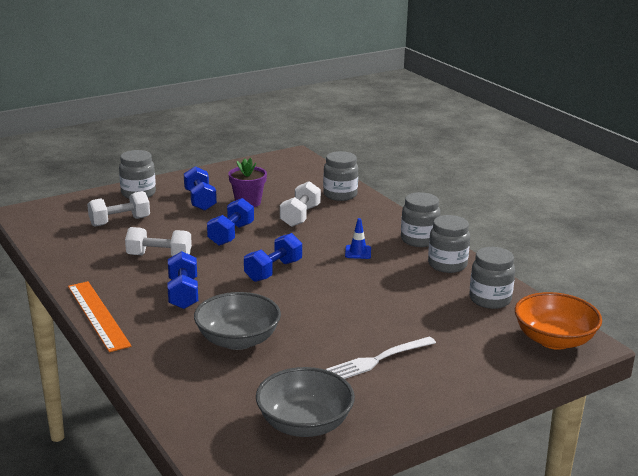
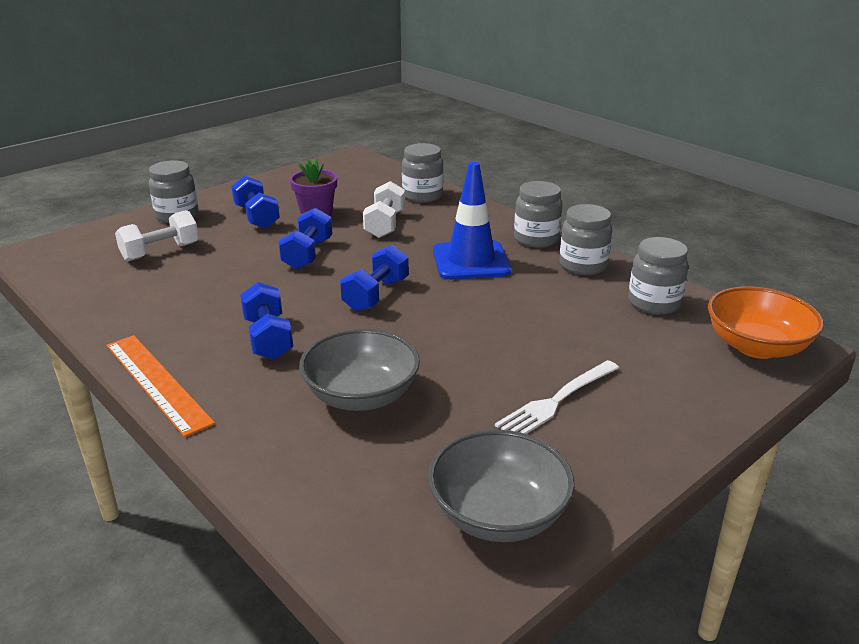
camera: 10 degrees left, 5 degrees up
(159, 256) = (223, 291): white dumbbell -> none
(358, 252) = (471, 261): blue traffic cone -> blue traffic cone, size x2.24

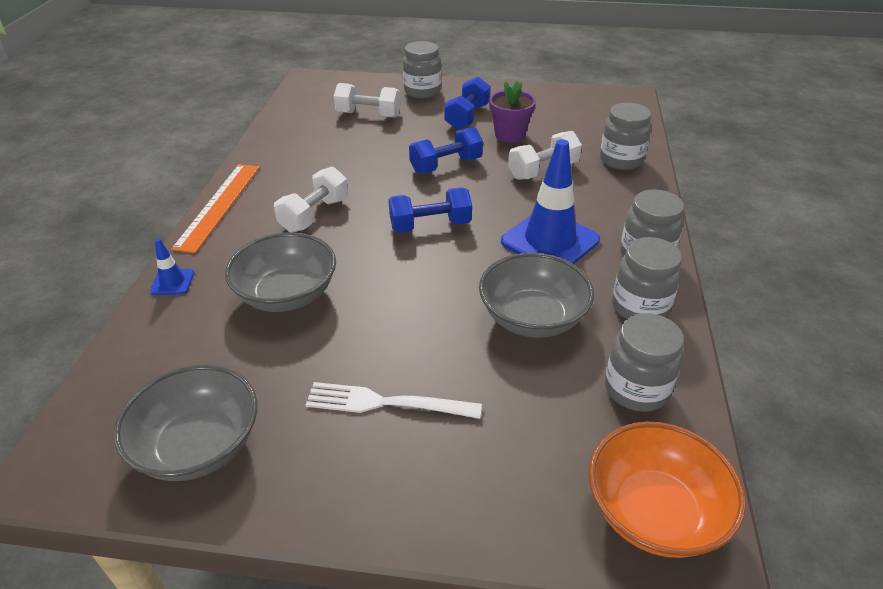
camera: 50 degrees right, 10 degrees up
(241, 454) = (172, 282): none -> blue traffic cone
(268, 338) = (314, 215): blue dumbbell -> white dumbbell
(542, 305) = (532, 318): none -> grey bowl

